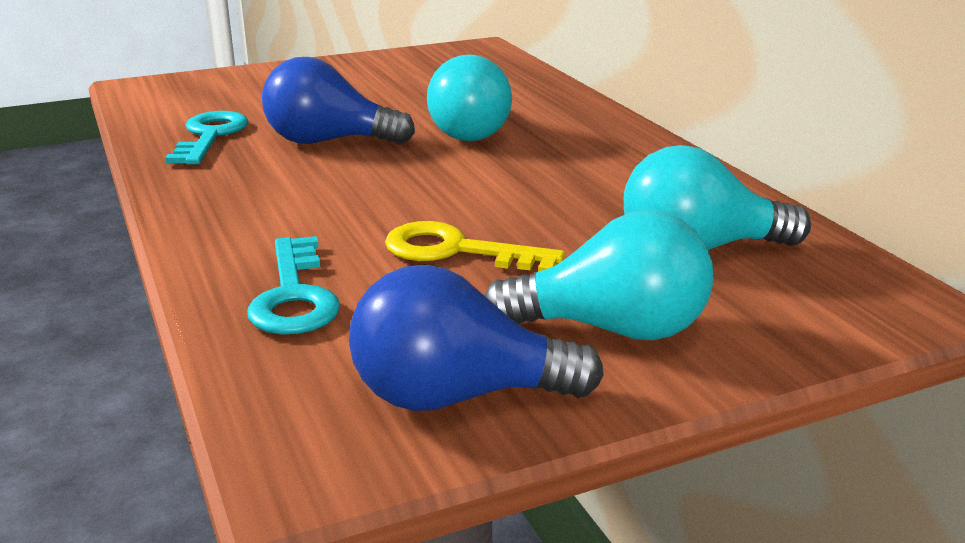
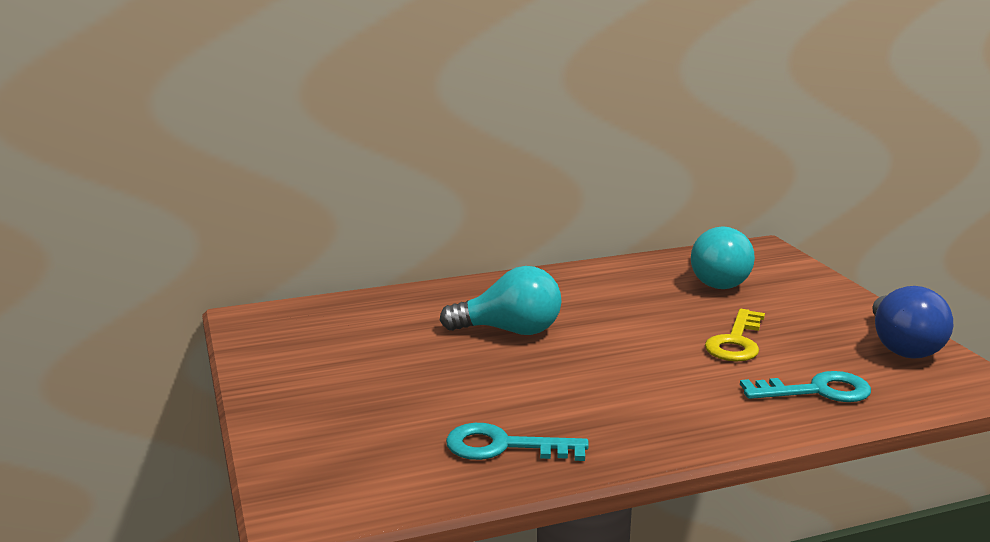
camera: 85 degrees left, 5 degrees down
(328, 142) = (527, 387): blue light bulb -> none
(612, 329) = (818, 308): turquoise light bulb -> none

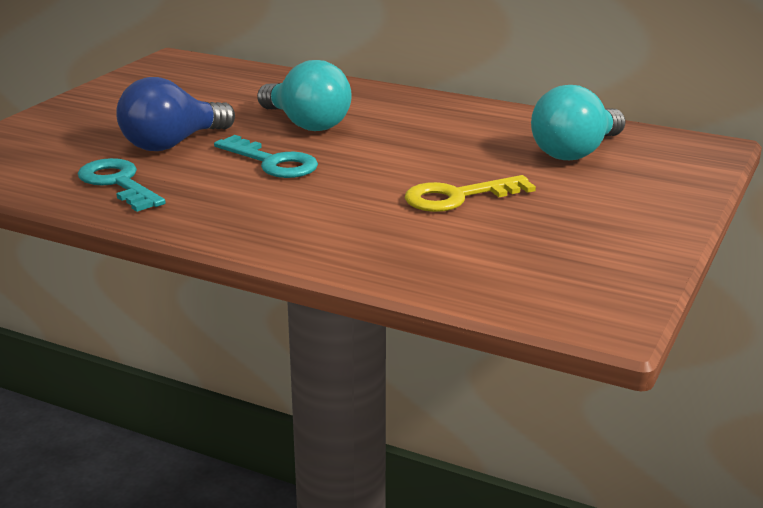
camera: 45 degrees right, 5 degrees up
(817, 391) = (423, 254): turquoise key -> turquoise key (273, 162)
(902, 346) = (607, 263): blue light bulb -> blue light bulb (172, 144)

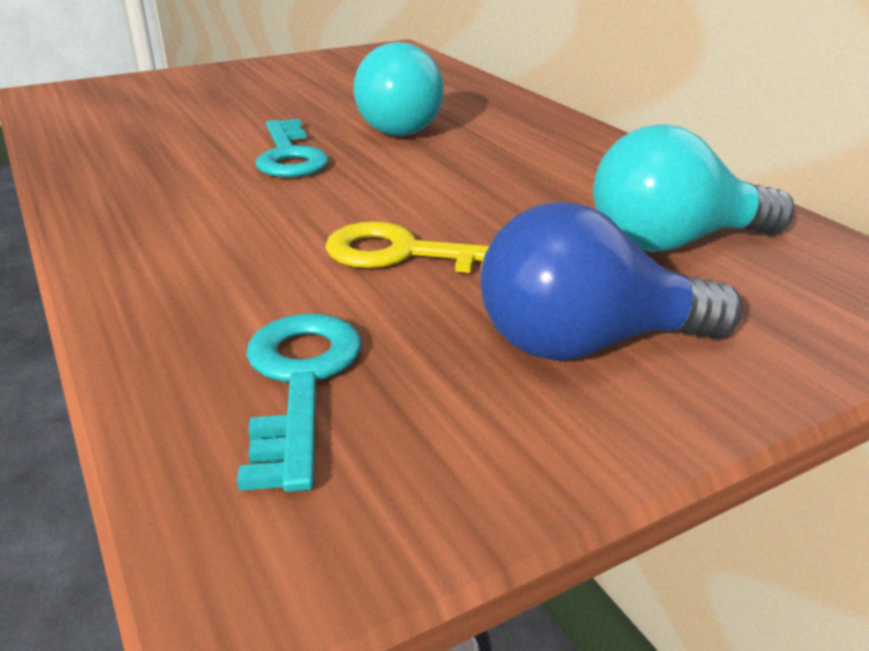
camera: 35 degrees right, 5 degrees up
(118, 183) = (123, 139): turquoise key -> turquoise key (300, 381)
(172, 144) = (241, 116): blue light bulb -> blue light bulb (586, 344)

